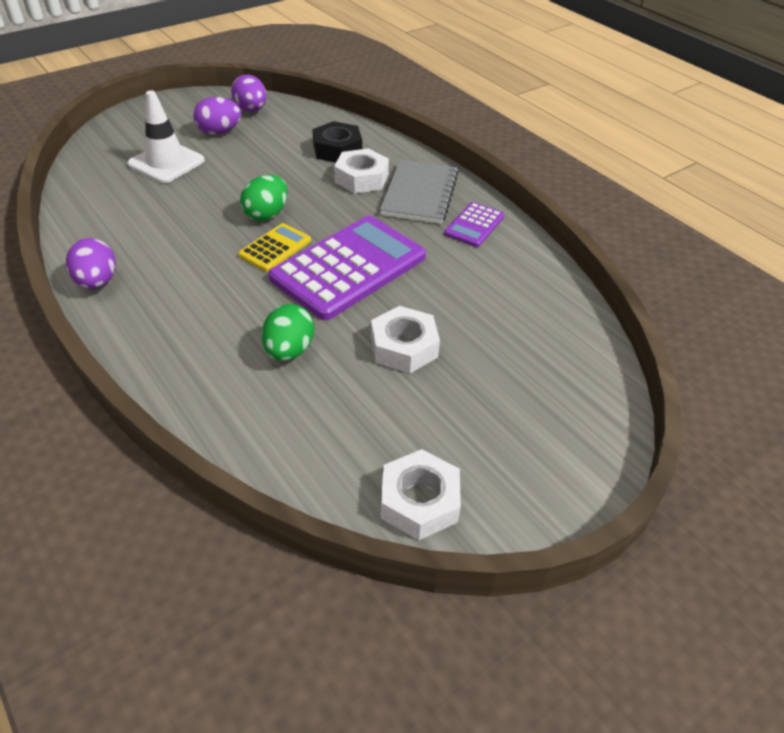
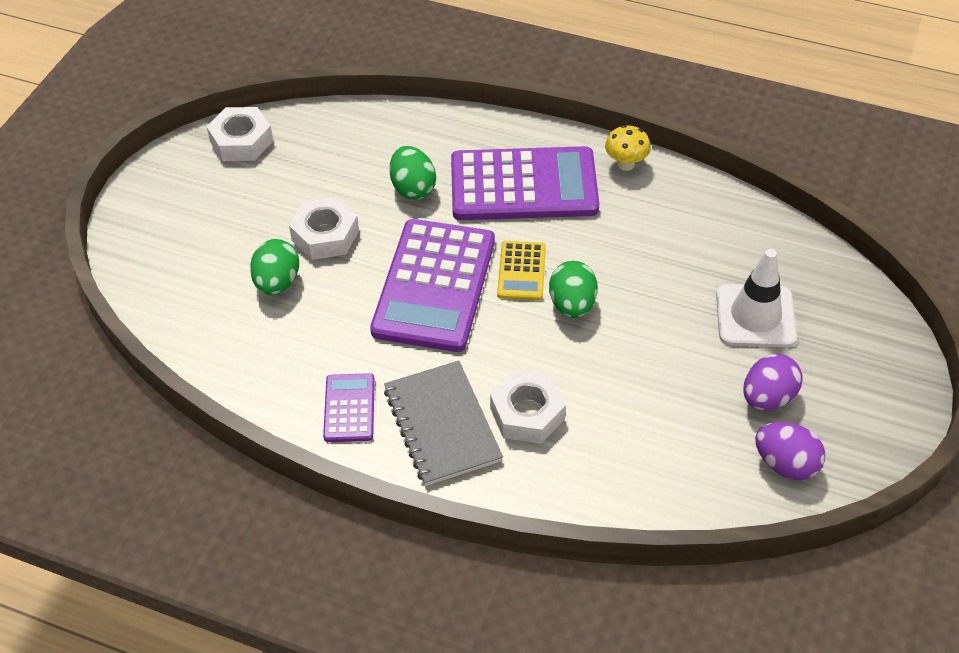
camera: 150 degrees right, 5 degrees up
(97, 282) = (626, 164): purple egg -> yellow mushroom
(196, 306) = (523, 185): none -> purple calculator
(337, 150) = (600, 448): black nut -> none
(474, 327) = (277, 283): none -> green egg

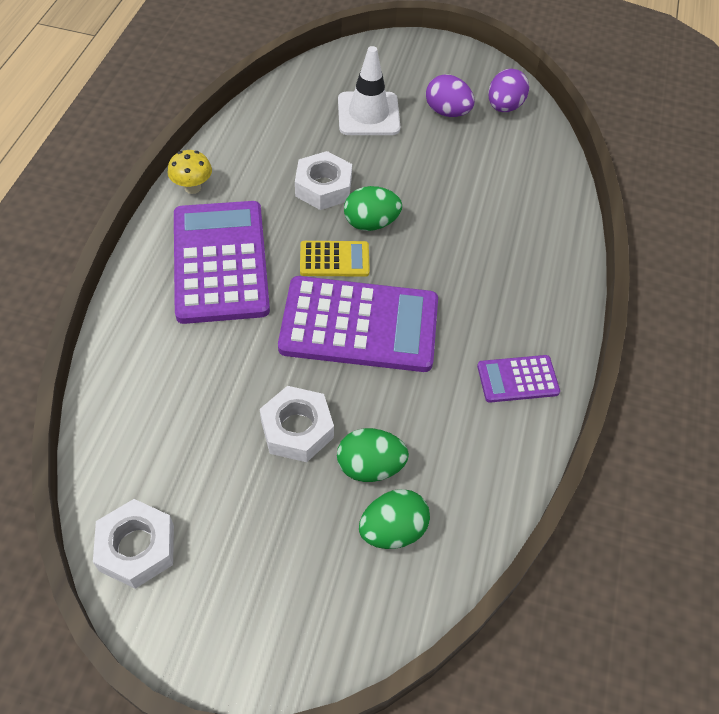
camera: 100 degrees left, 5 degrees up
(413, 188) = (224, 354): green egg -> green egg (392, 530)
(442, 425) = (519, 307): grey notebook -> none
(527, 413) = (493, 250): white nut -> white nut (323, 187)

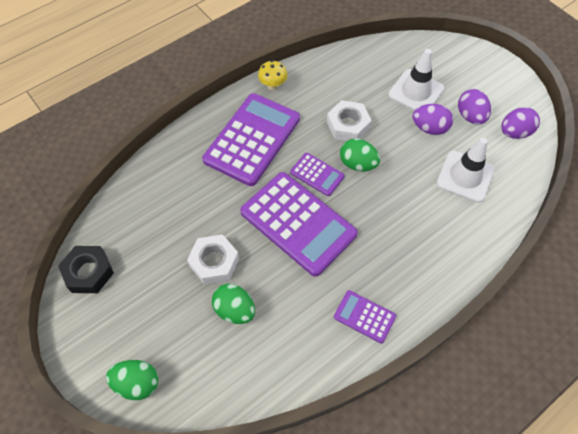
camera: 40 degrees right, 5 degrees up
(137, 548) = (88, 272): white nut -> black nut
(334, 259) = (317, 174): yellow calculator -> purple calculator
(392, 530) = (217, 354): green egg -> green egg (137, 383)
(415, 145) = (429, 128): none -> purple egg
(494, 176) = (465, 176): none -> white traffic cone

